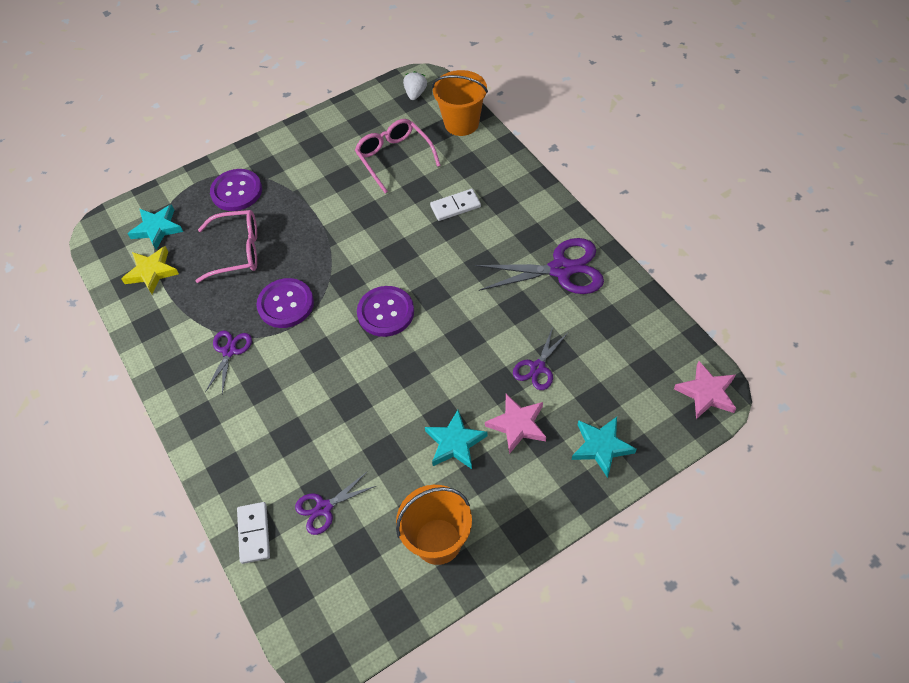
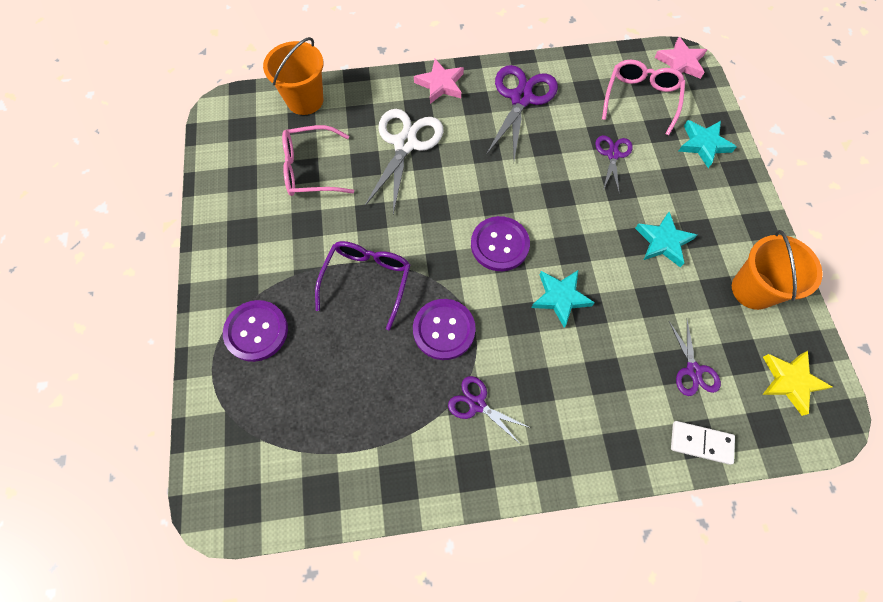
camera: 70 degrees left, 10 degrees up
(152, 272) = (321, 460): yellow star -> yellow star (790, 381)
(157, 228) = (257, 436): turquoise star -> turquoise star (560, 298)
(238, 251) = (345, 356): pink glasses -> pink glasses (641, 99)
(308, 237) = (367, 280): none -> purple glasses
(415, 94) = (237, 121): white strawberry -> none
(455, 206) = (405, 144): white domino -> white scissors
(517, 425) = (662, 190): pink star -> pink star (440, 84)
(537, 367) = (613, 155): purple scissors -> purple scissors turned 135 degrees counterclockwise

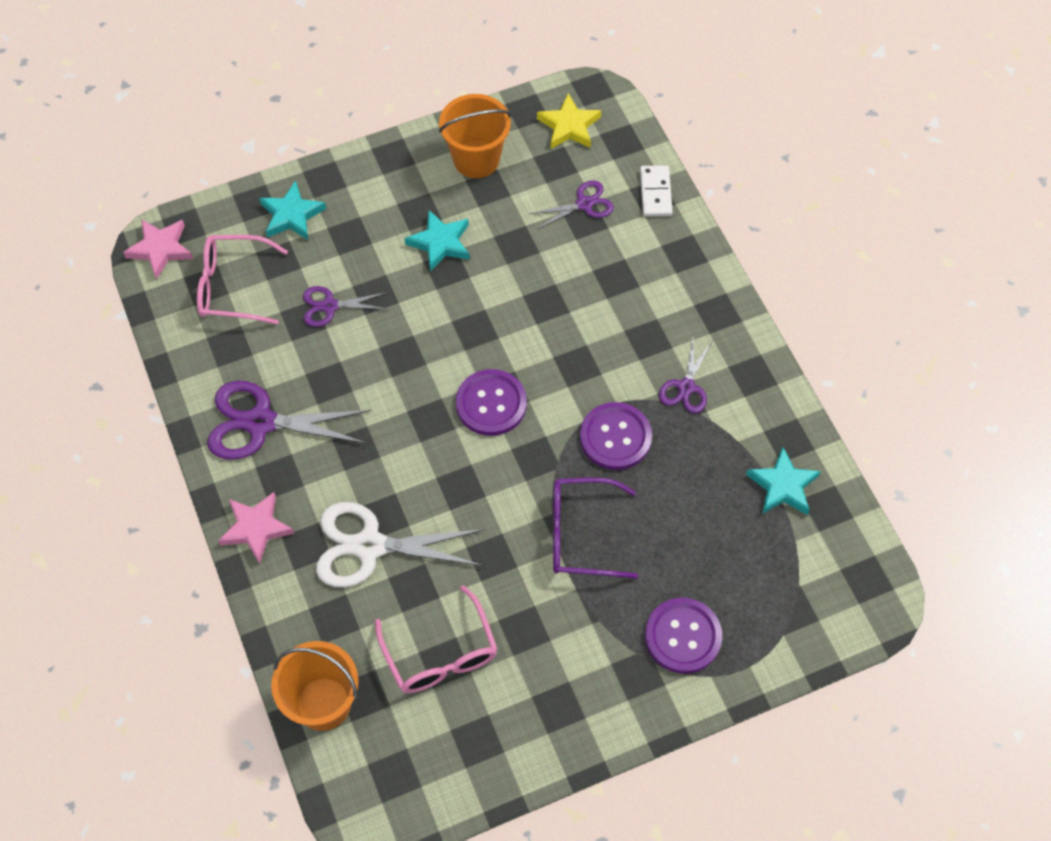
camera: 105 degrees left, 5 degrees down
(560, 298) = (540, 331): turquoise star -> turquoise star (783, 486)

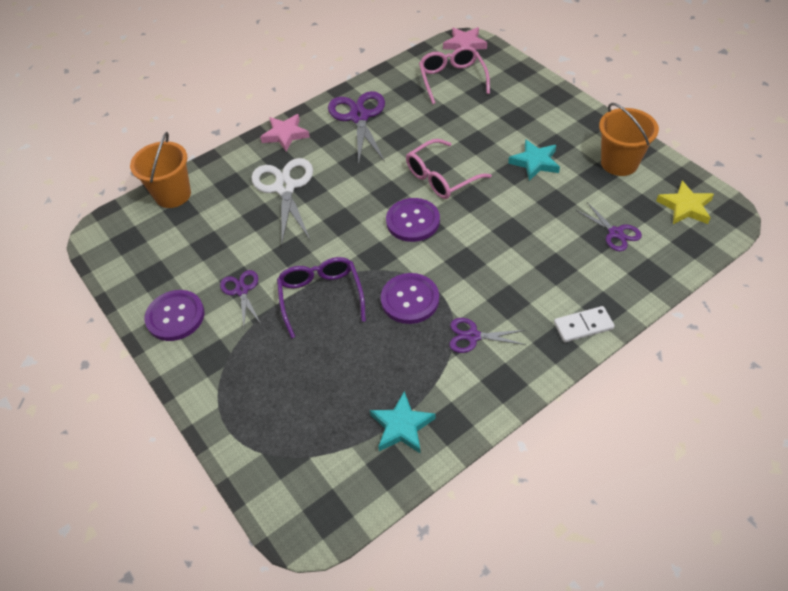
camera: 80 degrees right, 10 degrees down
(292, 215) = (519, 89): turquoise star -> none
(329, 306) = (457, 123): purple scissors -> purple scissors (242, 290)
(440, 654) = (214, 241): pink glasses -> pink glasses (441, 178)
(655, 193) = (654, 275): white domino -> white domino (583, 325)
(683, 636) = (249, 380): purple button -> purple button (175, 316)

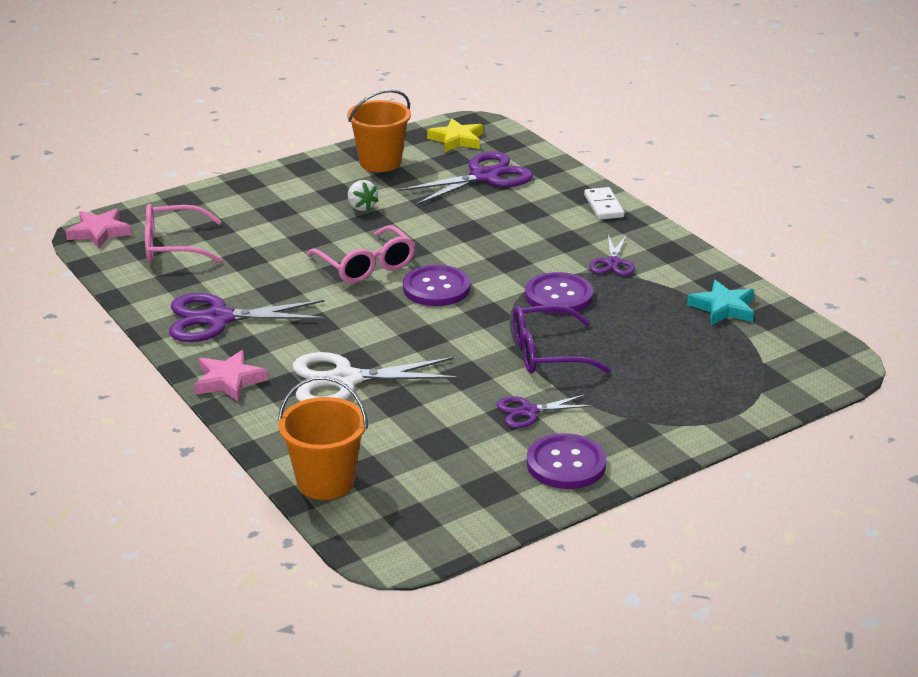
camera: 90 degrees left, 20 degrees down
(535, 162) = (361, 207): turquoise star -> white strawberry
(615, 233) = (484, 177): purple scissors -> purple scissors, size x1.80

